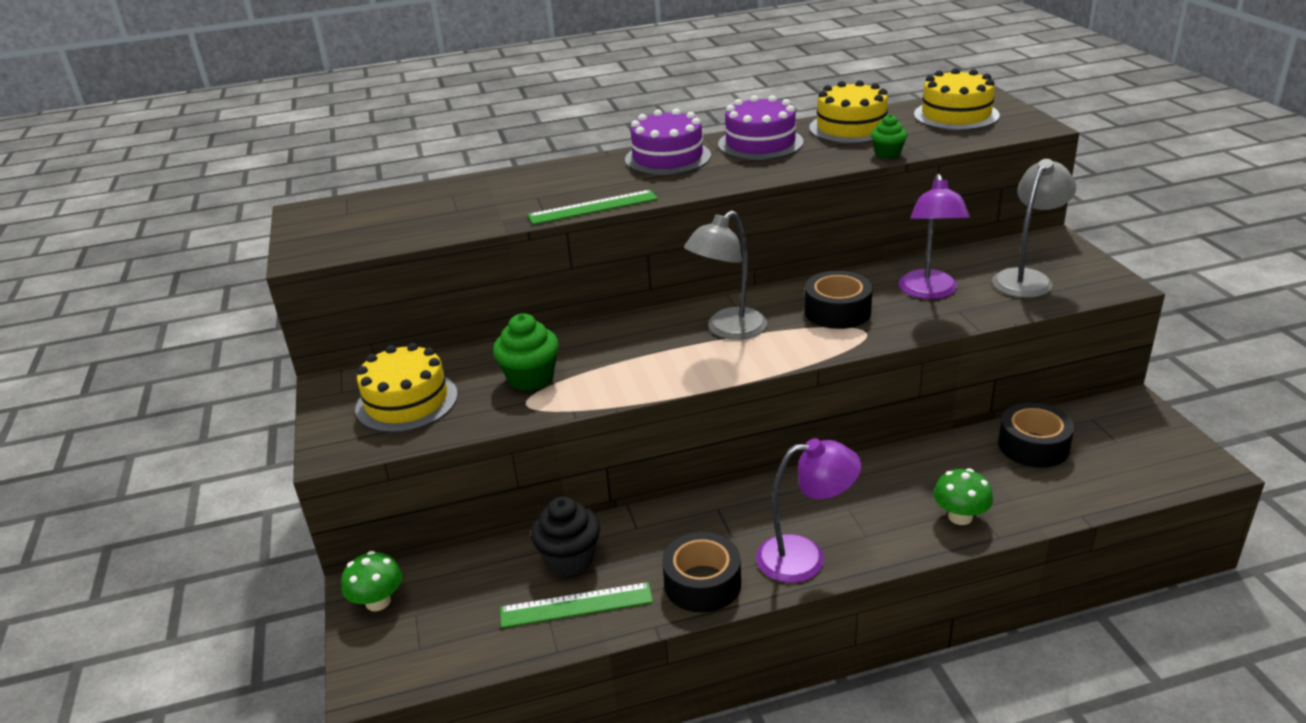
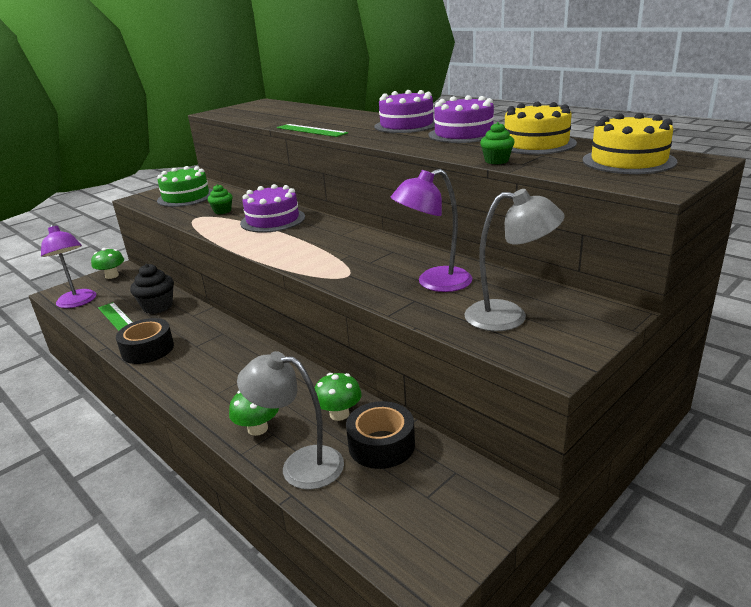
camera: 60 degrees right, 5 degrees down
(406, 402) = (186, 197): yellow cake -> green cake
(530, 378) = (222, 211): green cupcake -> green cupcake, size x0.61
(626, 345) = (273, 220): none -> purple cake
(728, 330) = (312, 238): grey lamp -> grey lamp (300, 465)
(805, 557) = (184, 376): purple lamp -> purple lamp (78, 302)
(837, 311) = (369, 260): black tape -> none
(967, 458) = (339, 414): none -> green mushroom

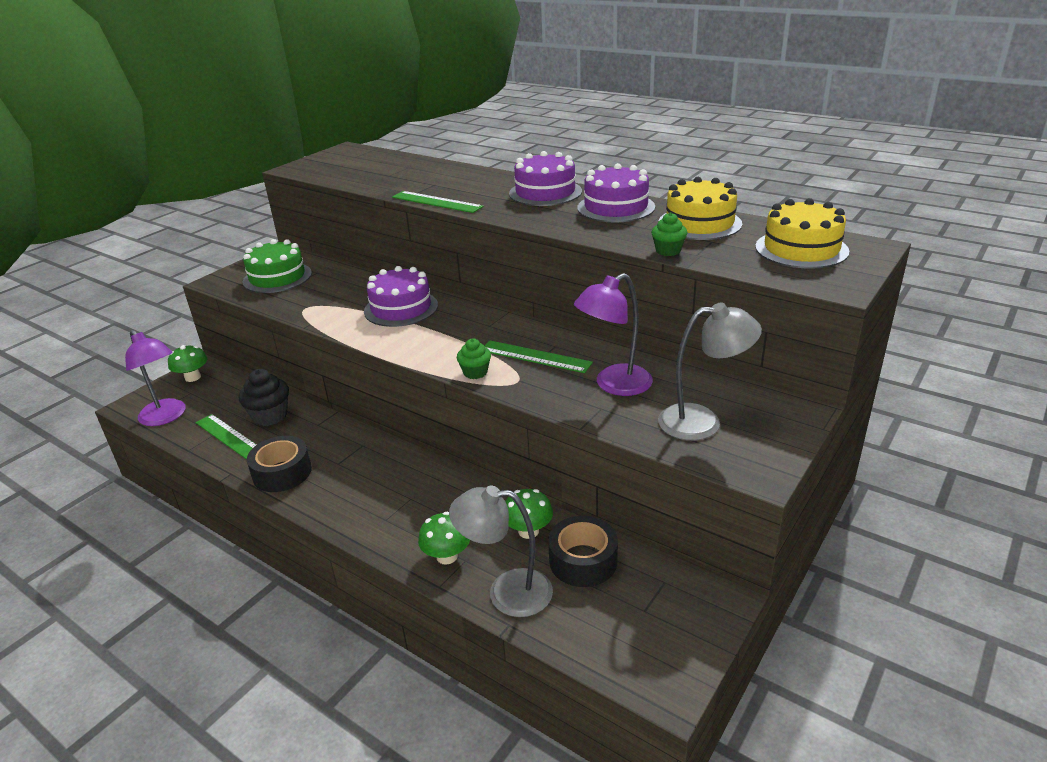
camera: 10 degrees left, 5 degrees up
(222, 211) = (333, 297): green cupcake -> green cupcake (475, 372)
(371, 258) = (535, 356): none -> green ruler

